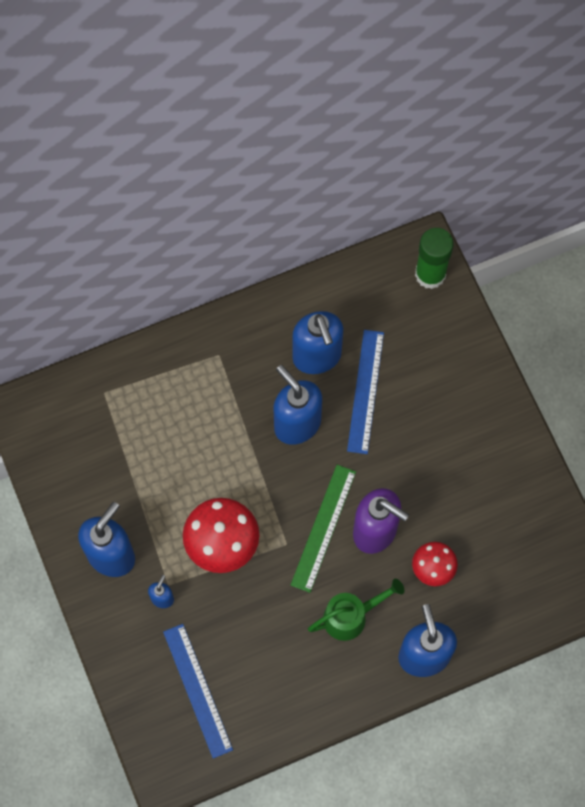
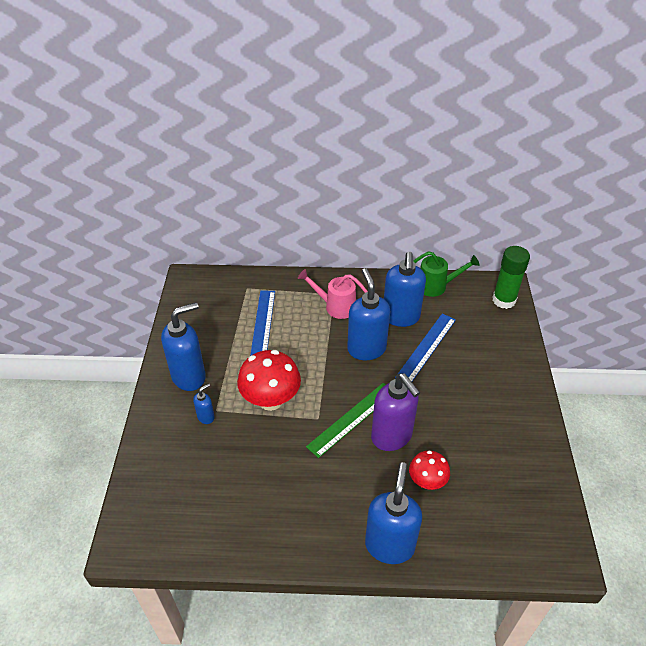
camera: 25 degrees right, 25 degrees down
(197, 690) = (190, 490): blue ruler -> blue ruler (262, 325)
(230, 374) = (335, 306): none -> pink watering can
(351, 616) = (342, 488): green watering can -> green watering can (436, 286)

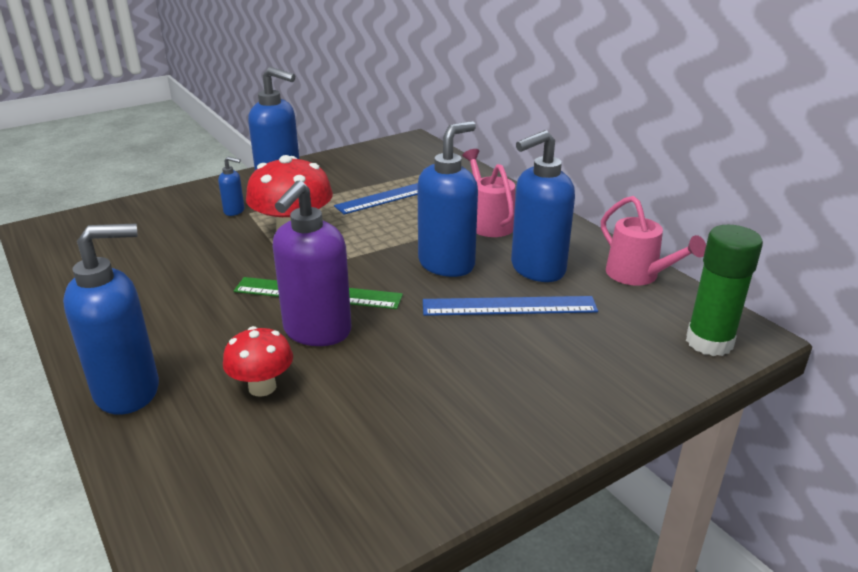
camera: 55 degrees right, 15 degrees down
(436, 286) = (638, 276): green watering can -> pink watering can

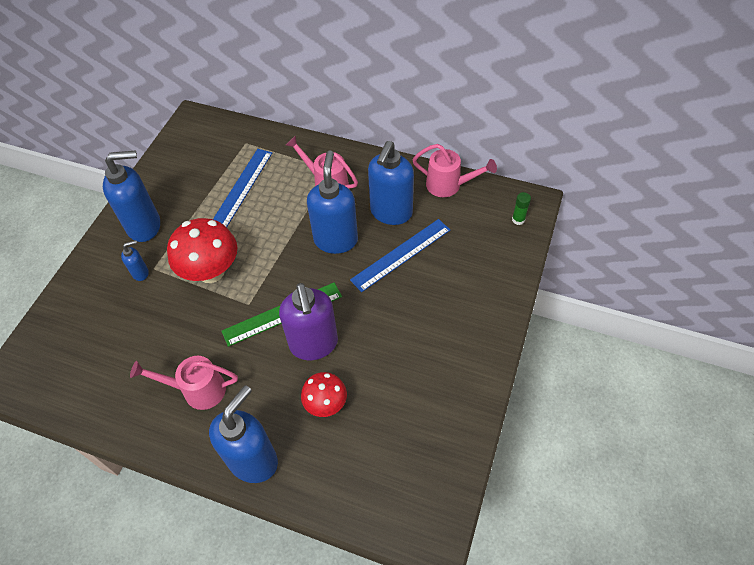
camera: 35 degrees left, 25 degrees up
(162, 308) = (197, 390): none -> pink watering can
(709, 342) = (518, 219): green glue stick -> green glue stick, size x0.47

